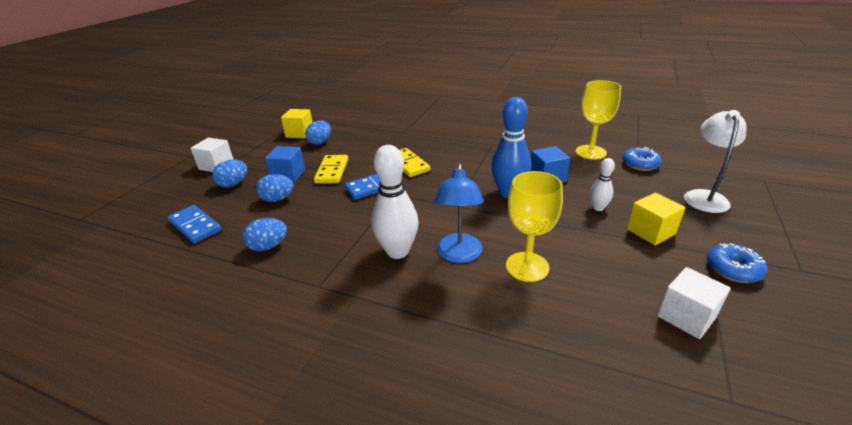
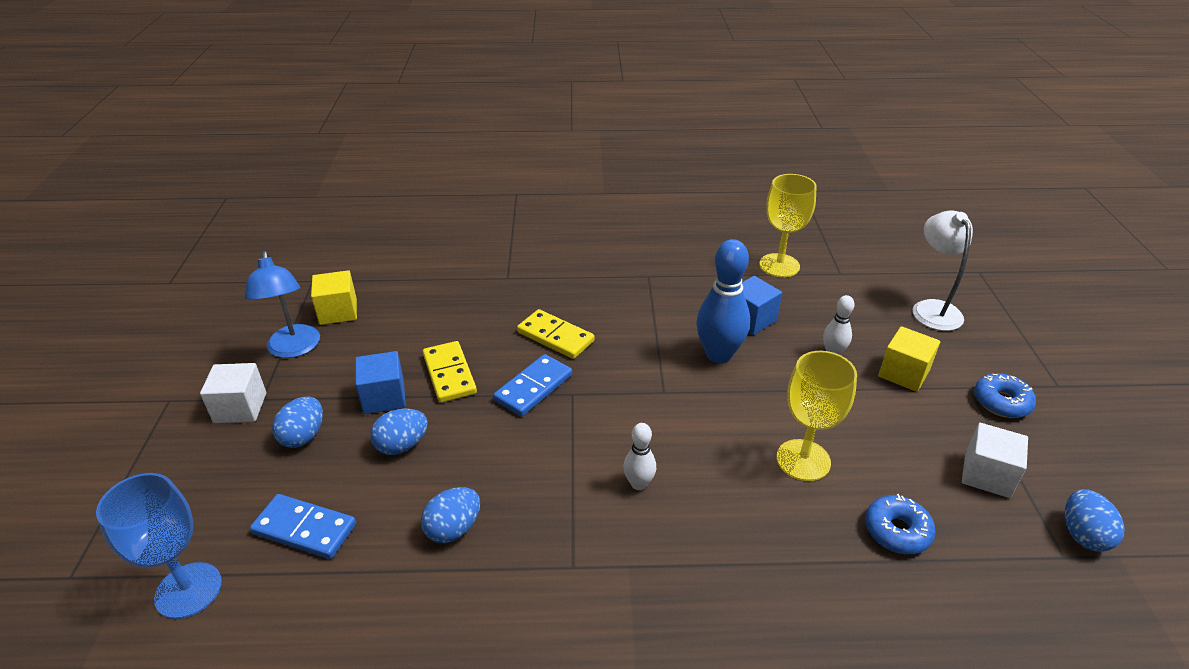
camera: 25 degrees left, 5 degrees up
(119, 239) = (188, 590): none -> blue goblet
(320, 142) = (388, 323): blue egg -> blue egg (1083, 535)
(397, 251) = (638, 484): white bowling pin -> white bowling pin, size x0.53
(459, 255) = (717, 467): blue lamp -> blue lamp (294, 349)
(640, 164) = (844, 274): blue donut -> blue donut (897, 531)

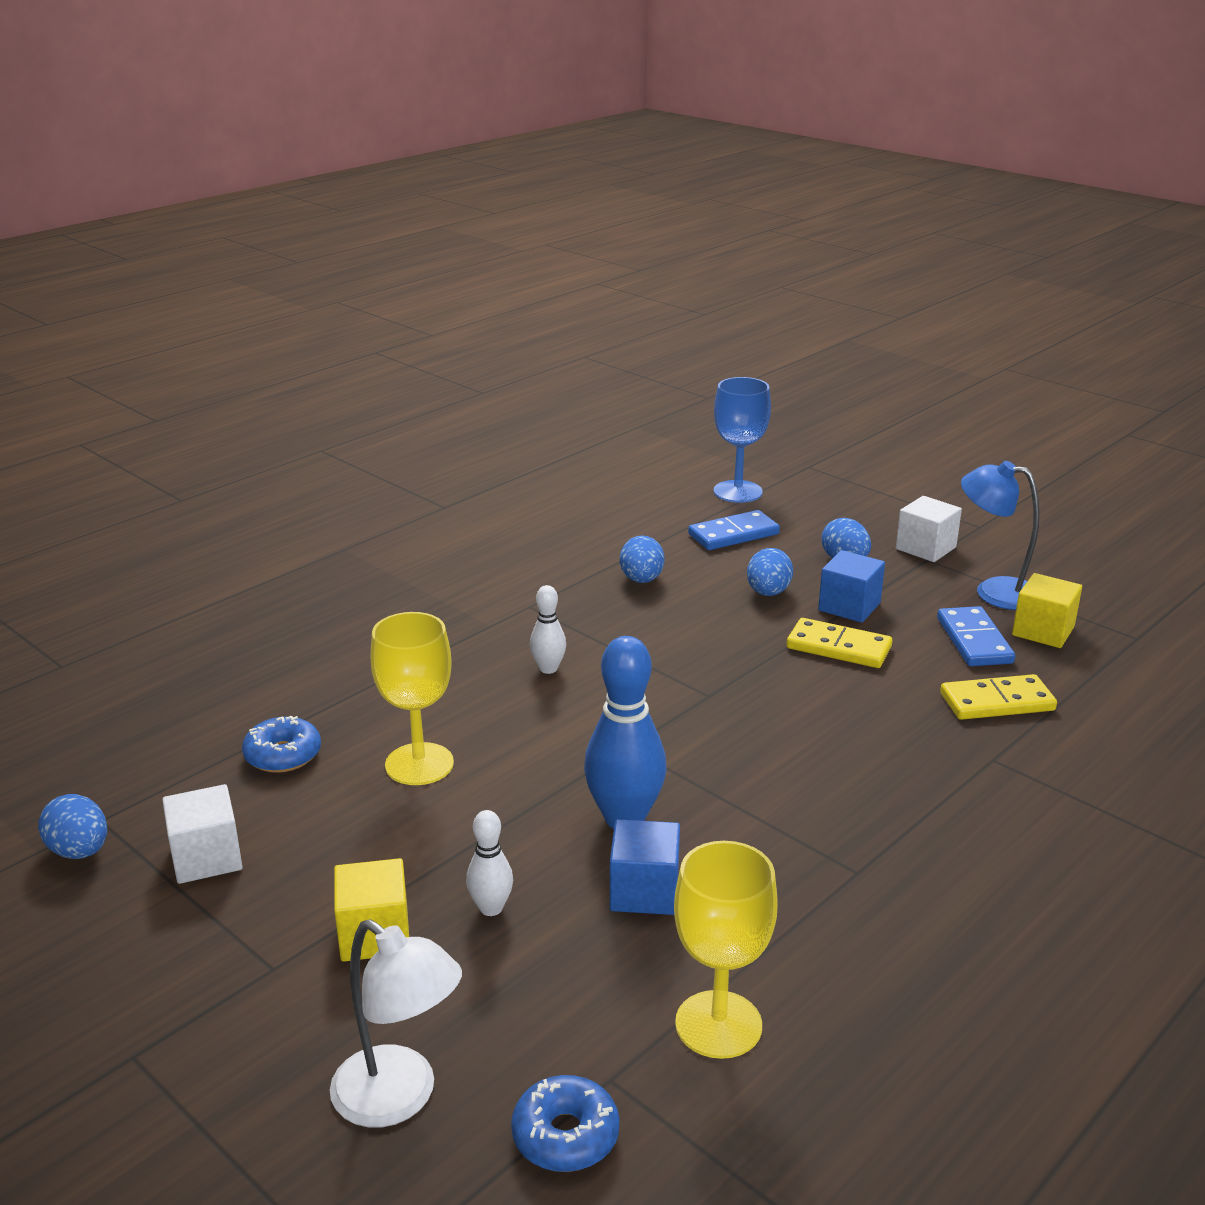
camera: 135 degrees right, 10 degrees down
(533, 388) = (750, 679): blue domino -> blue domino (974, 640)
(555, 337) = (817, 731): yellow domino -> yellow domino (997, 702)
(1001, 402) = (216, 970): blue donut -> blue donut (565, 1135)

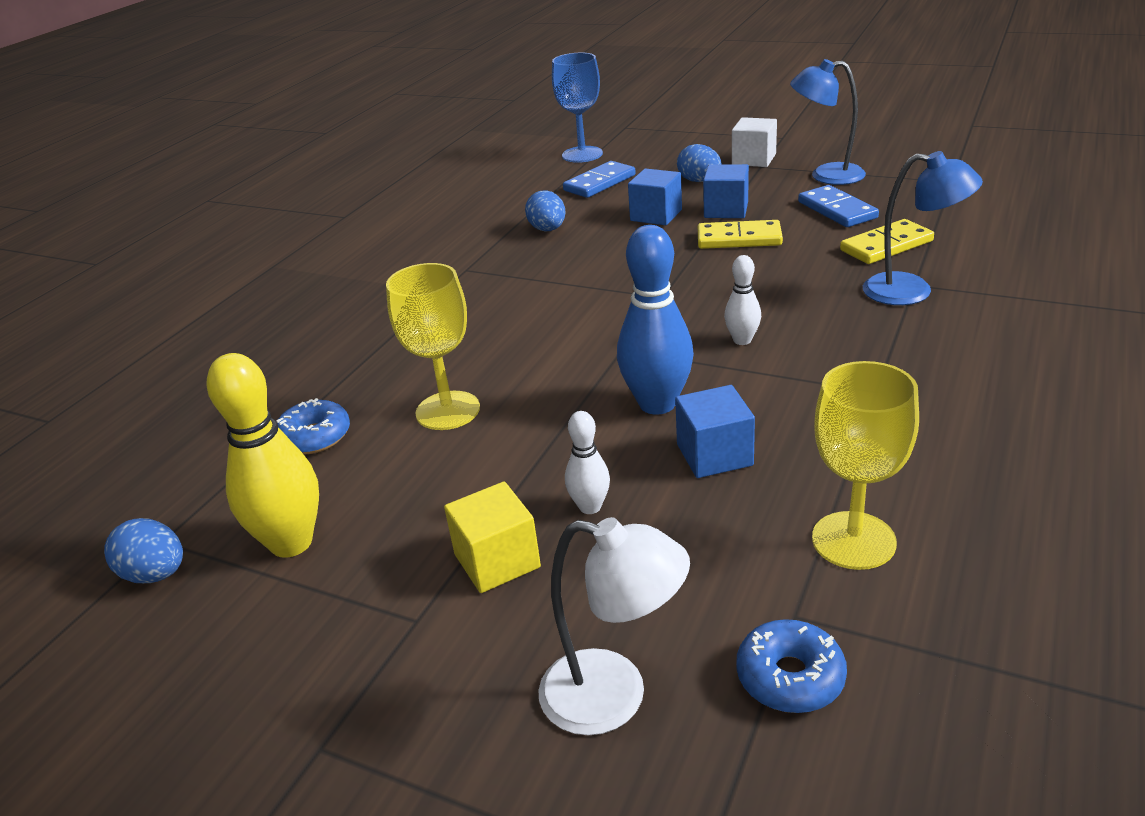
camera: 15 degrees left, 5 degrees up
(207, 858) = (291, 543): white cube -> yellow bowling pin
(548, 669) = (513, 310): white bowling pin -> white bowling pin (742, 340)
(768, 593) = (656, 215): blue egg -> blue cube
(984, 766) = (912, 291): none -> blue lamp
(1043, 631) = (881, 192): yellow cube -> none

